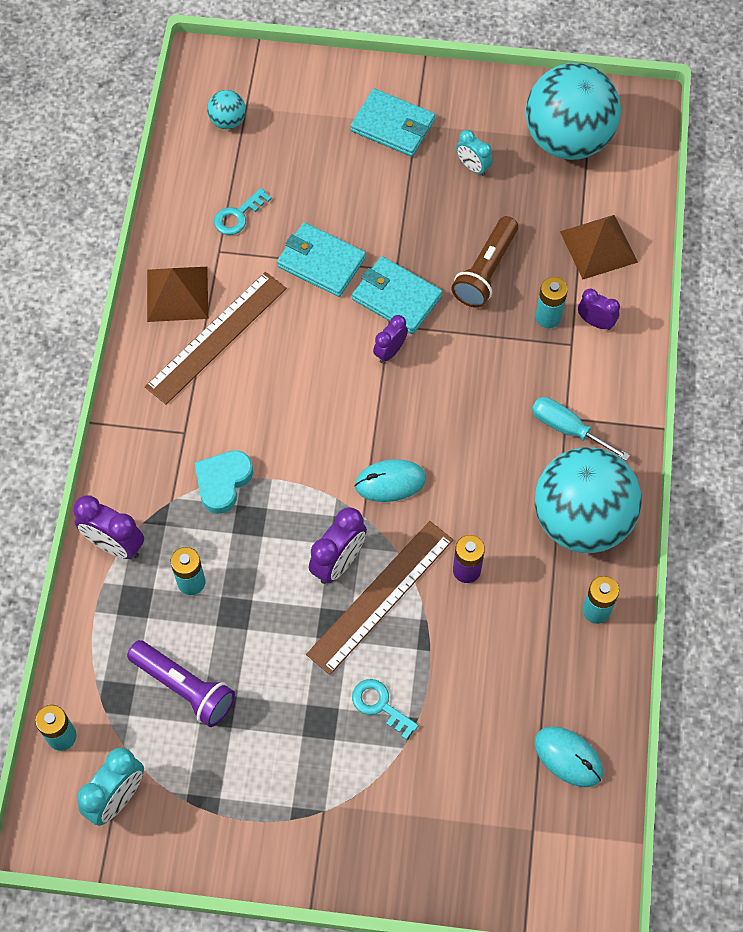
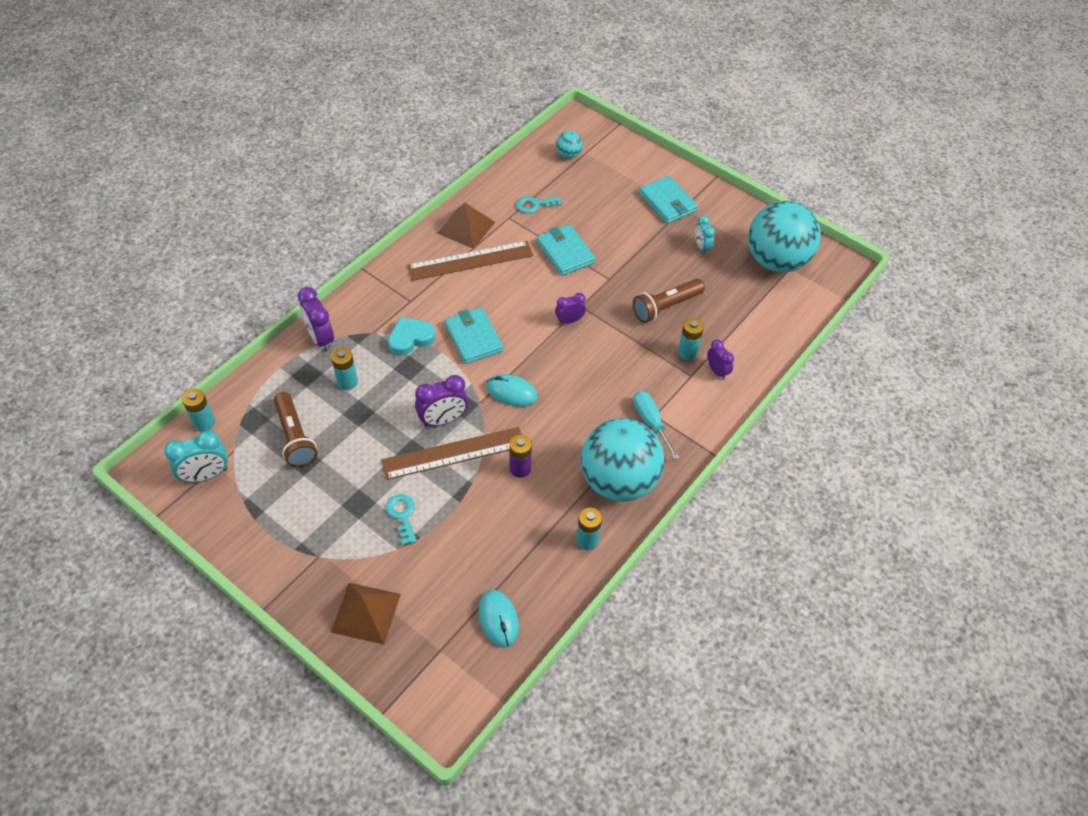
camera: 30 degrees right, 10 degrees down
(184, 687) = (295, 437): purple flashlight -> brown flashlight
(396, 298) = (597, 293): turquoise wallet -> turquoise wallet (473, 337)
(598, 247) = (752, 329): brown pyramid -> brown pyramid (366, 613)

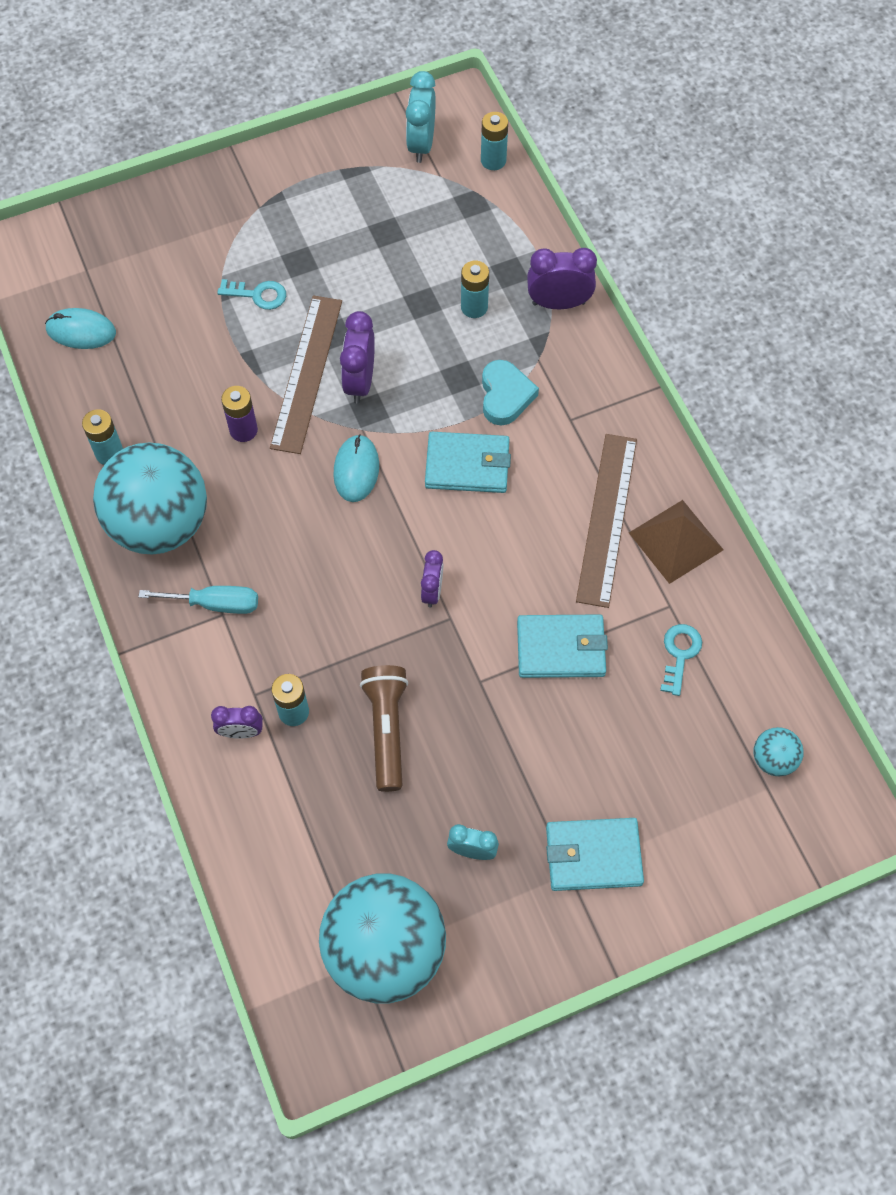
camera: 120 degrees right, 10 degrees up
(295, 437) = (424, 233): brown flashlight -> none
(366, 613) = (168, 225): brown pyramid -> none
(512, 392) = (356, 470): turquoise mouse -> turquoise mouse turned 45 degrees counterclockwise

